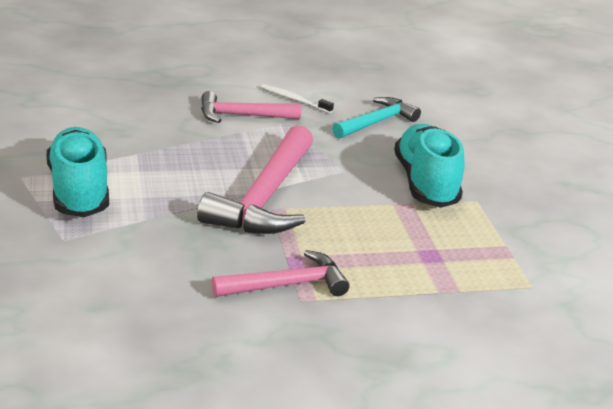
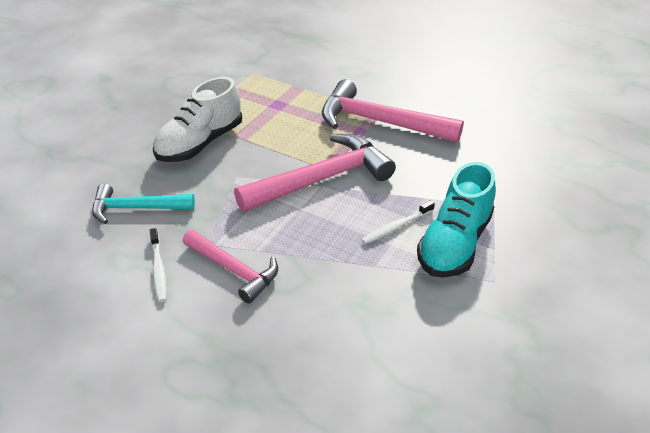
camera: 135 degrees left, 10 degrees up
(147, 185) = (396, 227): none -> white toothbrush
(287, 285) = (379, 122): pink hammer -> pink hammer, size x1.64
(425, 183) = (200, 143): turquoise shoe -> white shoe

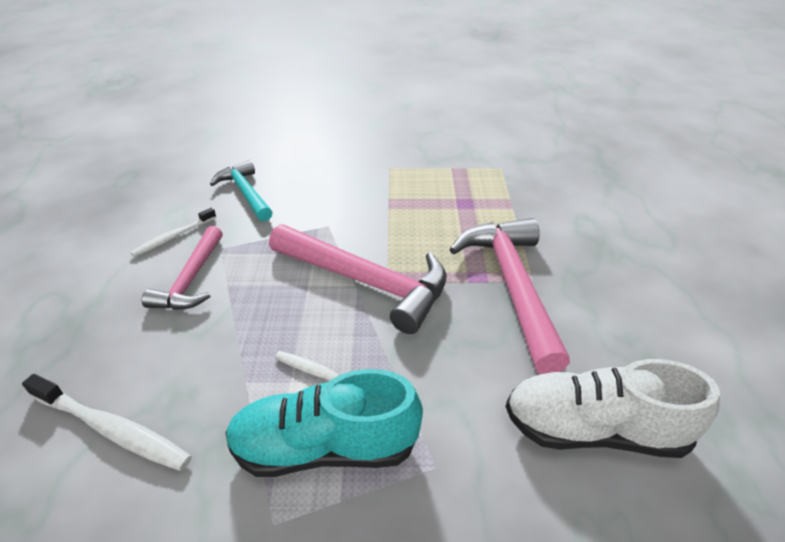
camera: 60 degrees right, 0 degrees up
(200, 143) = (359, 186): white shoe -> white shoe (594, 430)
(373, 345) = (112, 429): none -> white toothbrush

